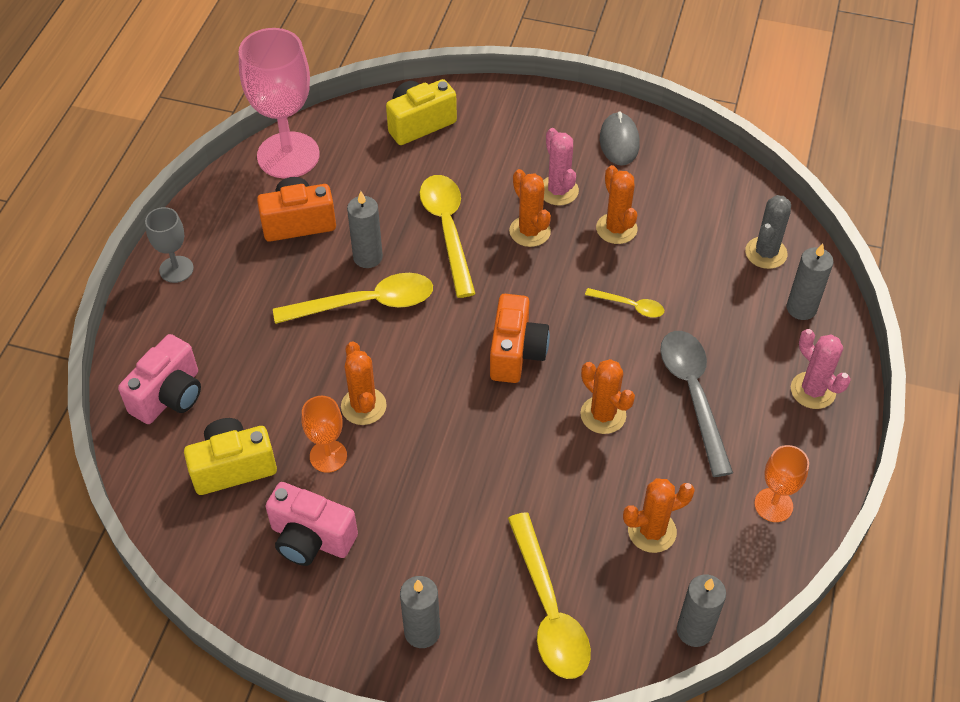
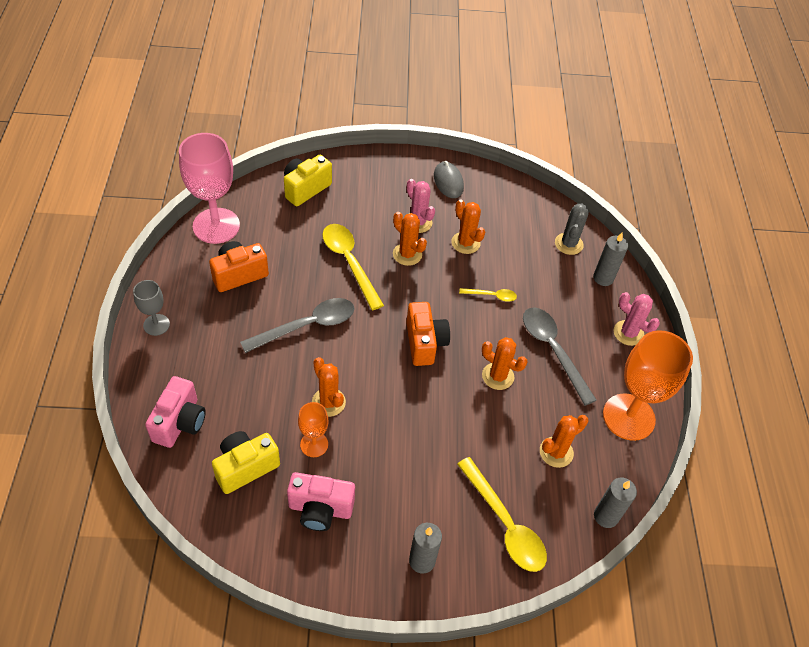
camera: 20 degrees left, 0 degrees up
(366, 303) = (307, 326): yellow spoon -> grey spoon
(368, 257) = (298, 292): grey candle -> none
(773, 505) = (628, 417): orange goblet -> orange goblet, size x1.97

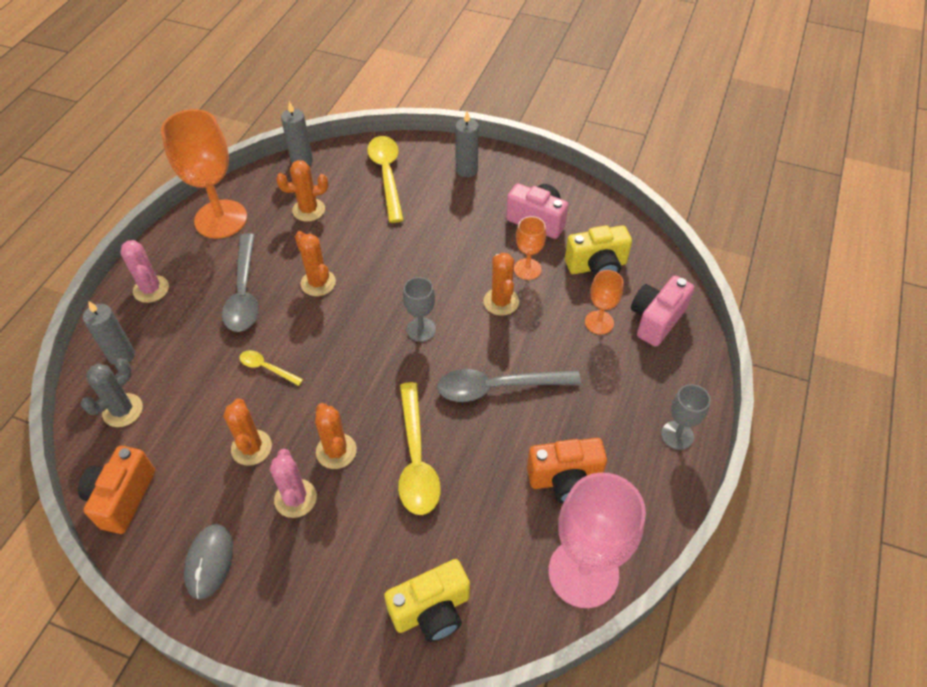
camera: 155 degrees left, 0 degrees up
(233, 405) = (599, 322): none -> orange goblet
(388, 357) = (421, 329): none -> grey goblet
(424, 343) = (374, 334): orange camera -> orange camera (122, 498)

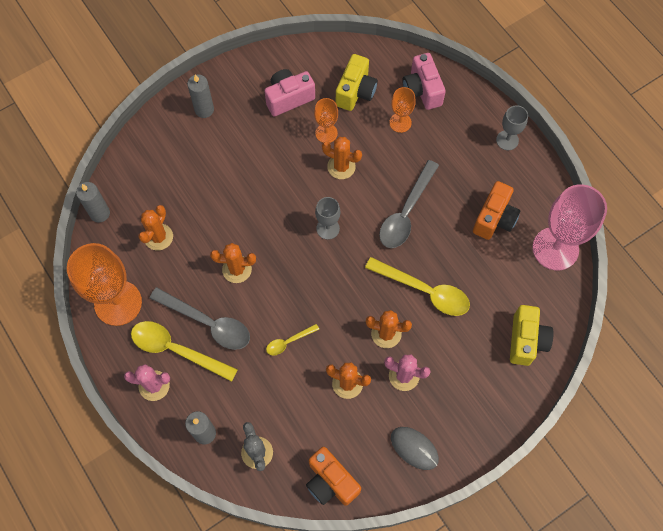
camera: 55 degrees left, 15 degrees up
(387, 175) = (166, 164): yellow spoon -> yellow spoon (176, 350)

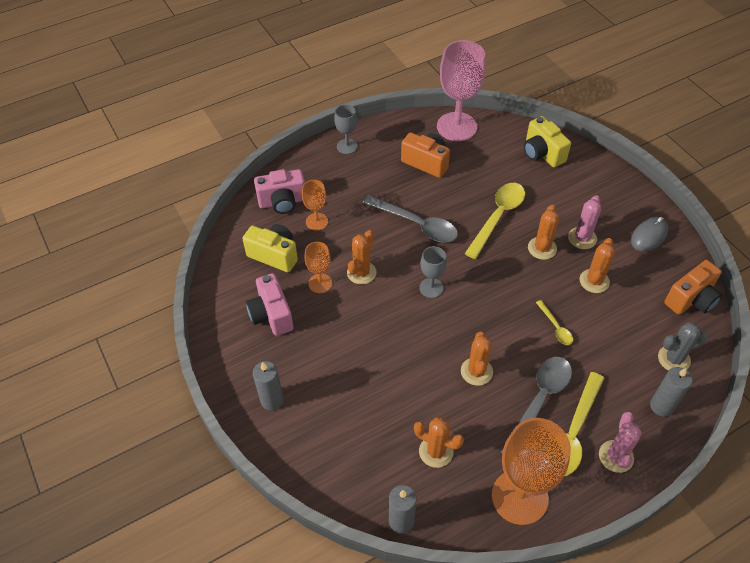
camera: 85 degrees left, 15 degrees down
(526, 340) = (542, 153): yellow camera -> yellow camera turned 135 degrees counterclockwise

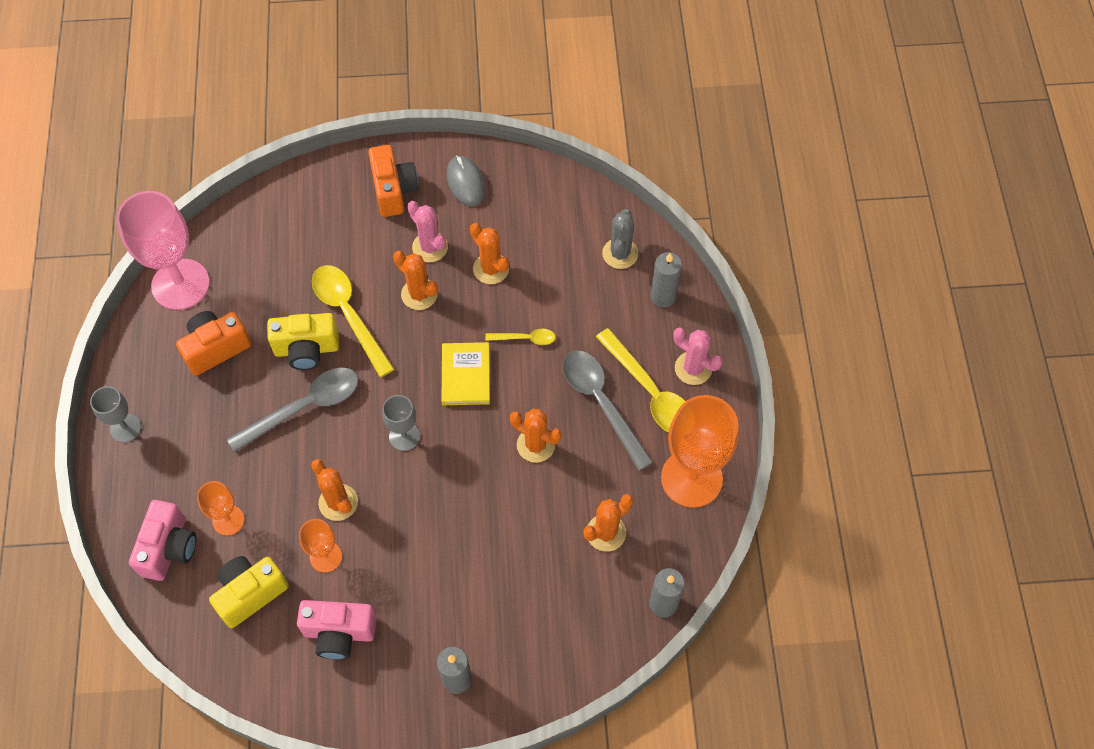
camera: 65 degrees left, 10 degrees up
(500, 303) = (466, 375): none -> yellow book
(542, 153) = (286, 216): yellow camera -> yellow camera (307, 349)
(691, 299) = (563, 195): orange camera -> orange camera (394, 190)

